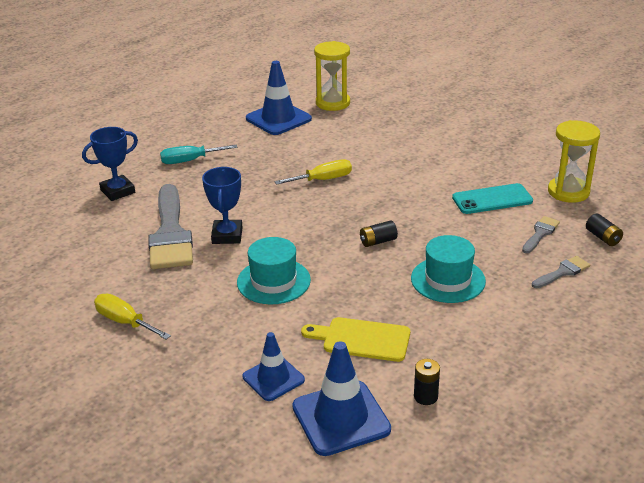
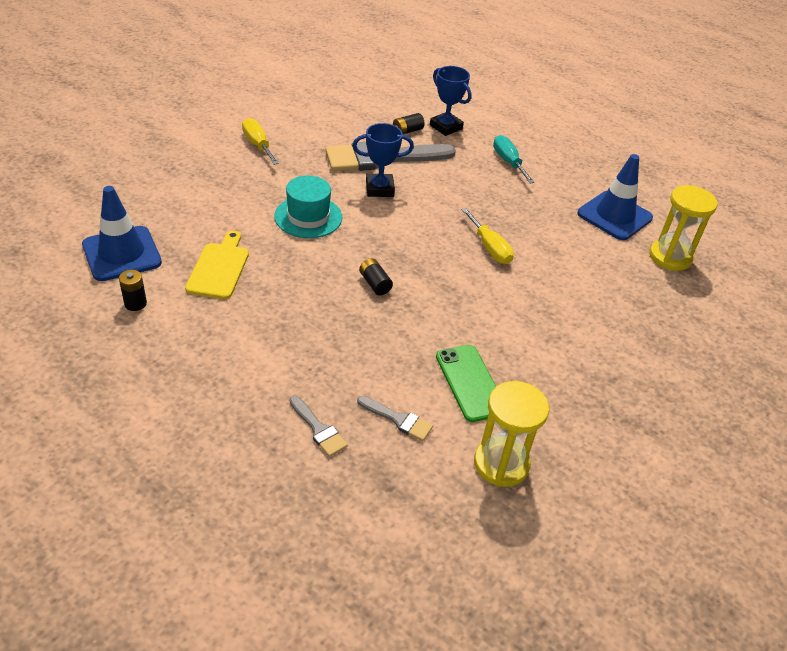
camera: 80 degrees right, 10 degrees up
(125, 322) = (258, 145): yellow screwdriver -> yellow screwdriver turned 60 degrees counterclockwise
(273, 378) = (177, 218): blue traffic cone -> none
(448, 280) = (307, 331): turquoise hat -> none
(492, 199) = (470, 383): turquoise phone -> green phone
(603, 237) = (393, 482): black battery -> black battery (407, 131)

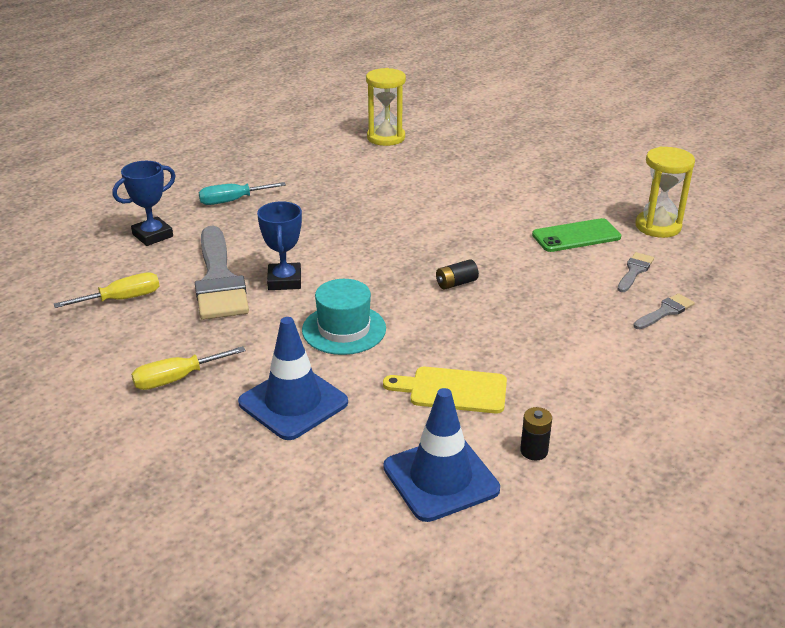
camera: 85 degrees left, 10 degrees down
(407, 131) = (158, 261): black battery -> none
(489, 248) = (386, 219): yellow screwdriver -> yellow screwdriver (122, 299)
(614, 216) = (327, 155): blue traffic cone -> blue traffic cone (293, 403)

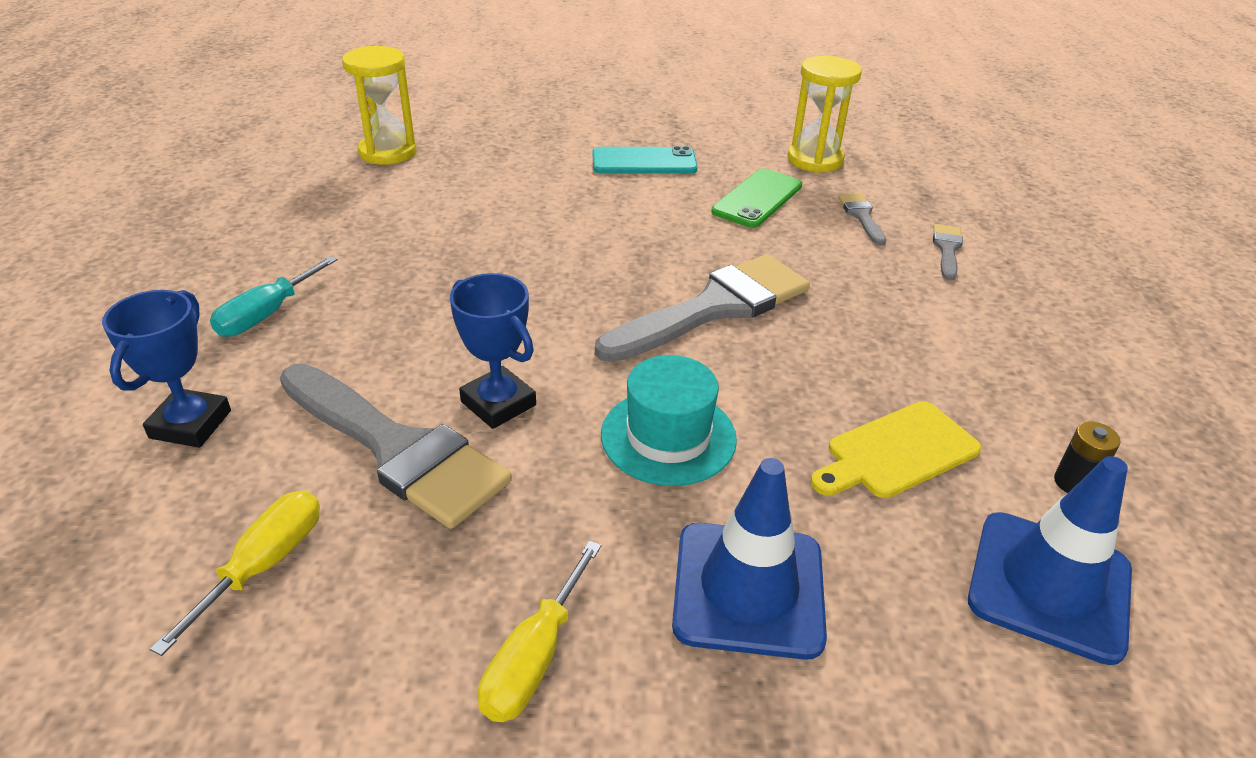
camera: 40 degrees left, 5 degrees up
(456, 283) = (714, 308): black battery -> grey brush
(532, 190) = (644, 162): none -> turquoise phone

